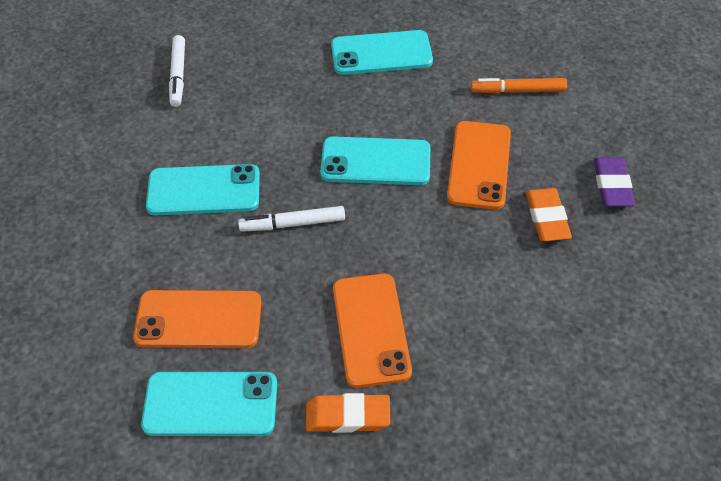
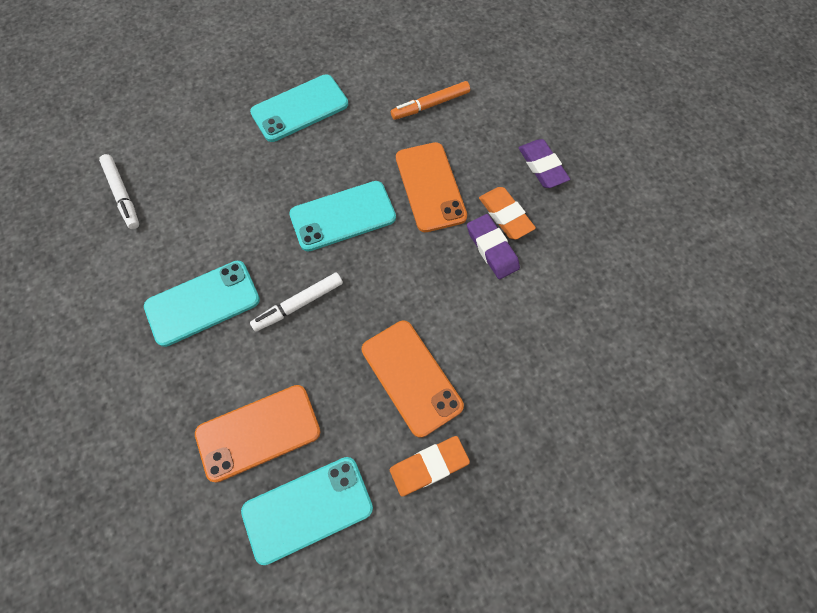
camera: 25 degrees left, 15 degrees up
(516, 243) = (492, 248): none -> purple eraser

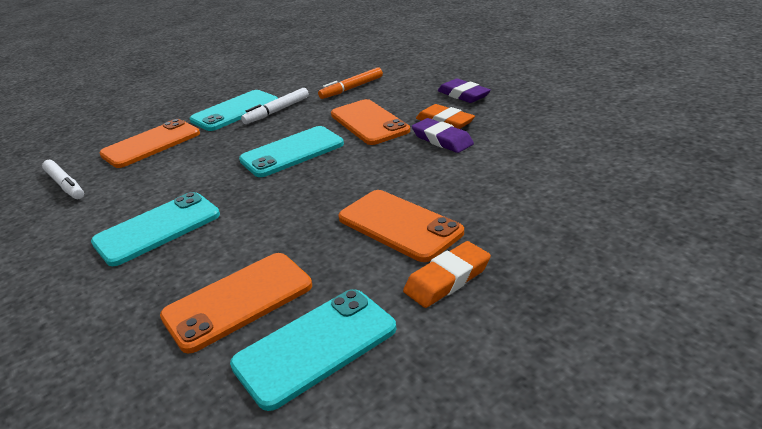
camera: 10 degrees left, 35 degrees down
(208, 146) = (151, 144): none -> orange phone
(298, 304) = (262, 208): white marker -> white marker (277, 111)

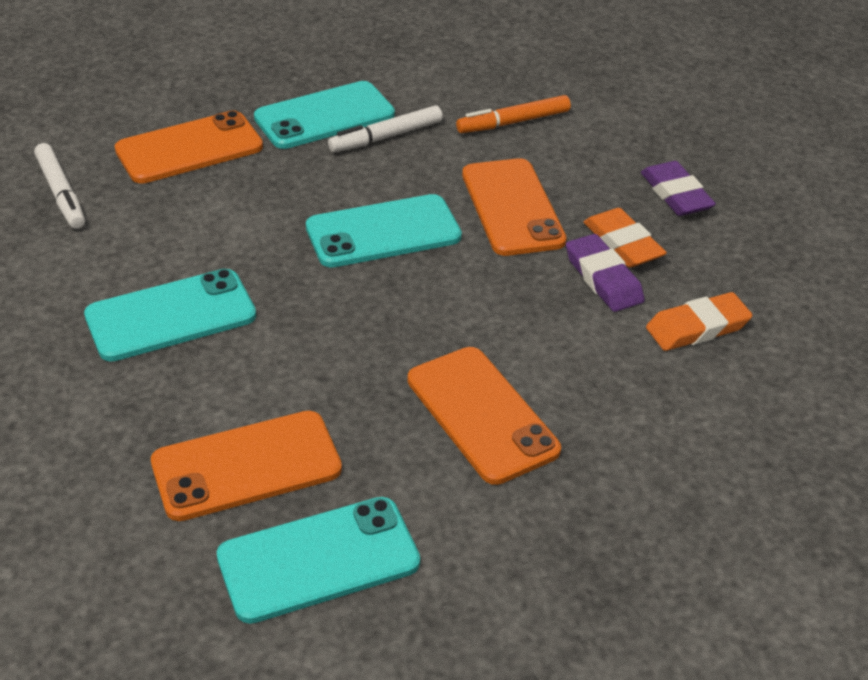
camera: 10 degrees right, 10 degrees up
(447, 279) = (507, 518): orange eraser -> orange eraser (697, 327)

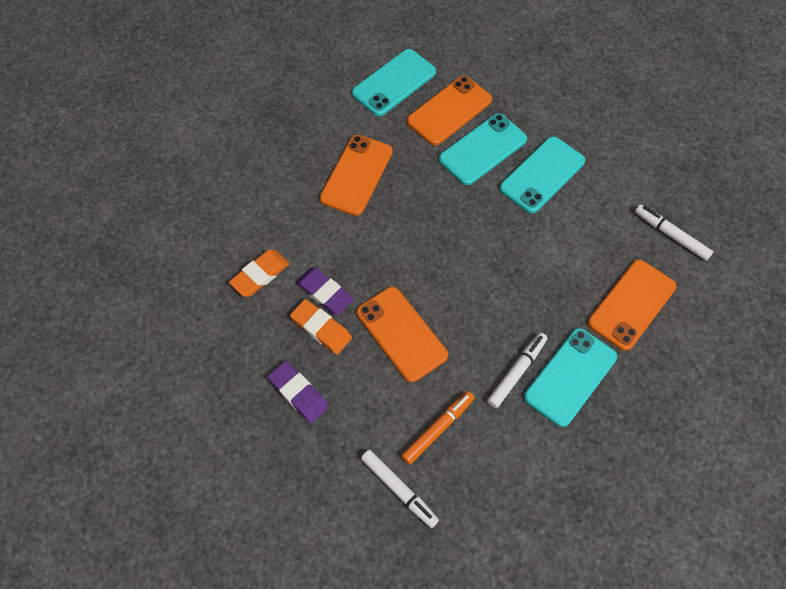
camera: 160 degrees right, 20 degrees up
(383, 232) = (469, 279): turquoise phone -> turquoise phone (482, 149)
(482, 415) = (356, 175): orange phone -> orange phone turned 75 degrees clockwise
(583, 95) = (399, 490): none -> white marker

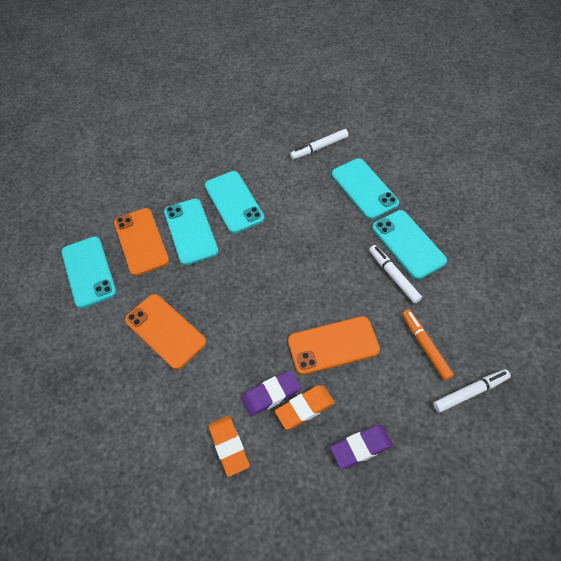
camera: 65 degrees left, 5 degrees down
(631, 305) = (364, 188): orange phone -> turquoise phone

